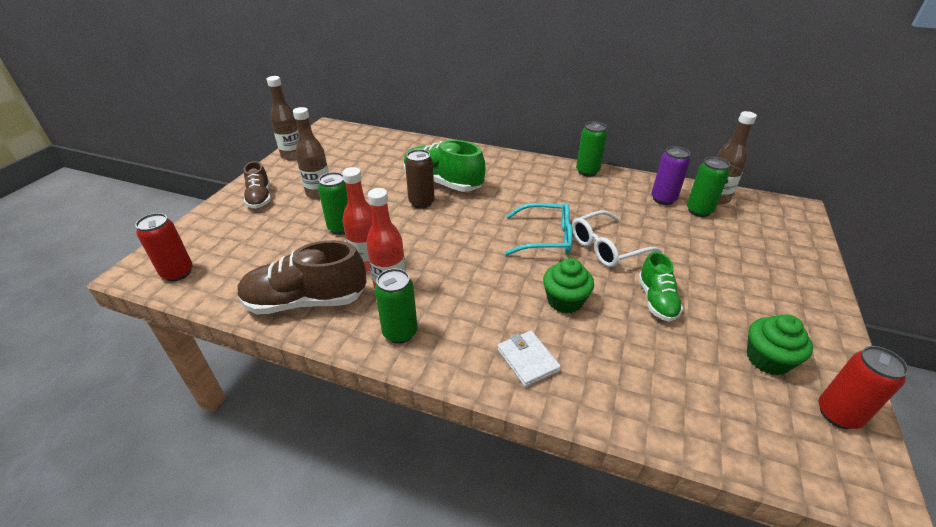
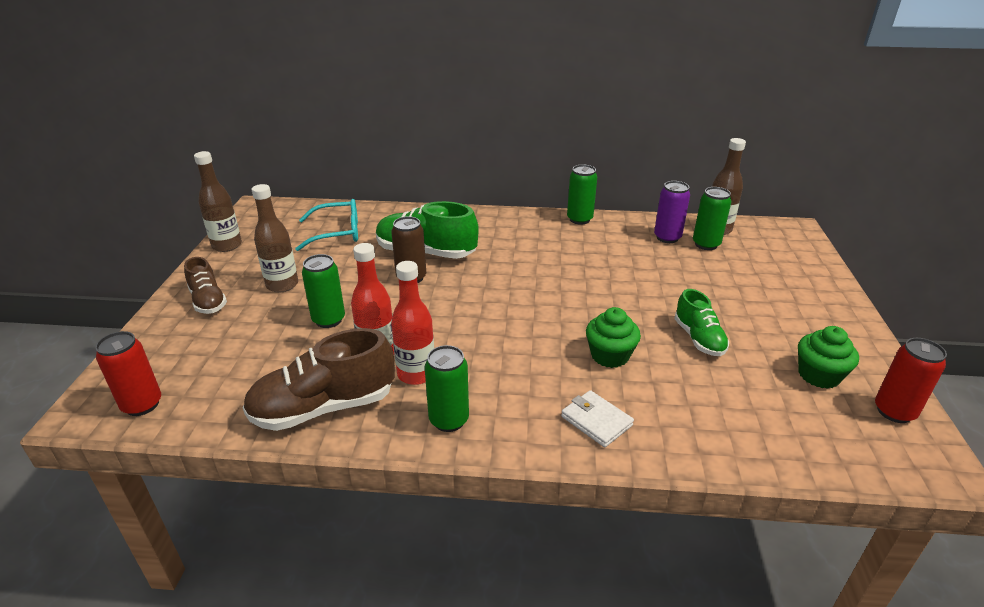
camera: 15 degrees left, 5 degrees down
(545, 237) = (564, 294): turquoise glasses -> turquoise glasses (337, 233)
(607, 247) = (630, 294): white glasses -> none

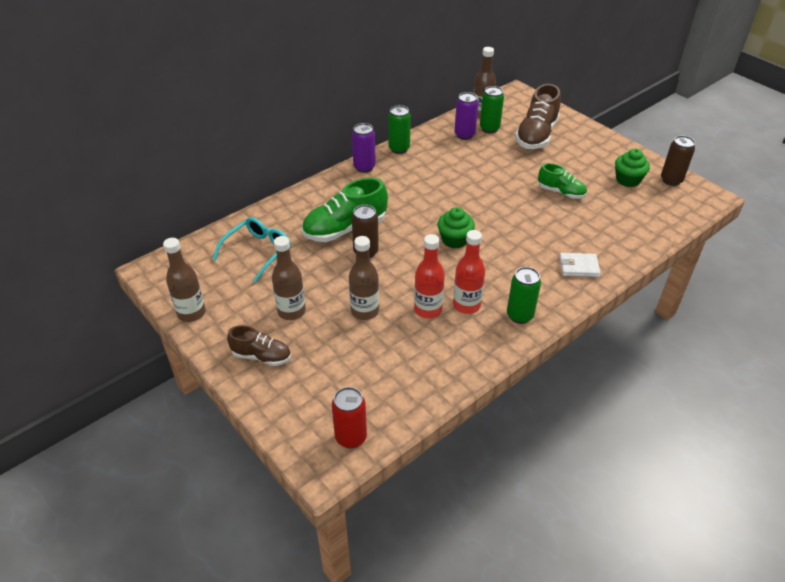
camera: 45 degrees left, 10 degrees up
(324, 407) = (452, 357): brown shoe -> brown shoe (536, 135)
(328, 320) = (364, 311): green can -> brown bottle
(523, 218) = (364, 167): none -> purple can
(610, 355) = (537, 228): green cupcake -> green cupcake (454, 240)
(894, 411) = (671, 180): red can -> brown can

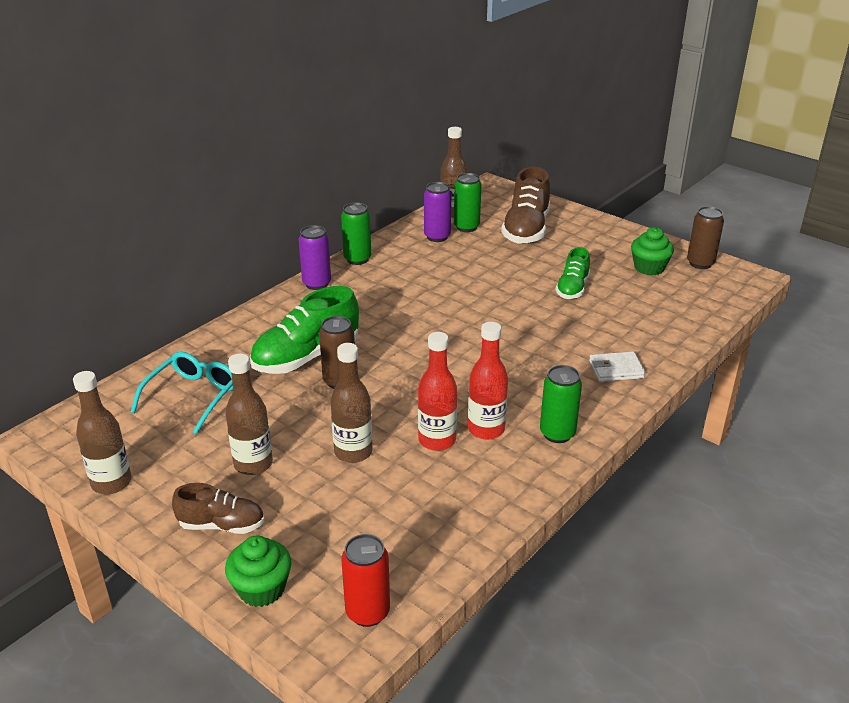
camera: 10 degrees left, 10 degrees down
(454, 240) = (452, 355): green cupcake -> green cupcake (261, 589)
(561, 192) = (572, 288): green shoe -> green shoe turned 90 degrees clockwise

